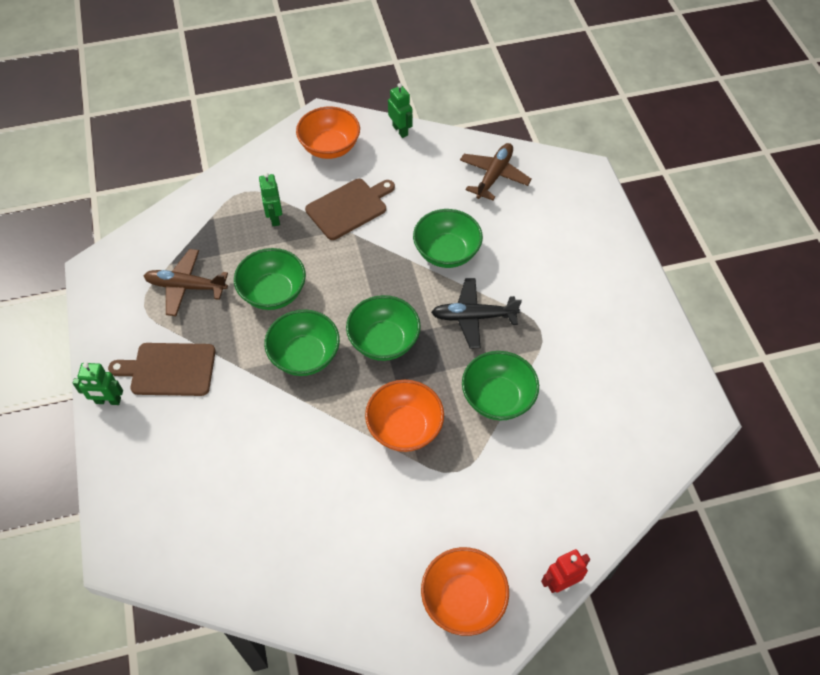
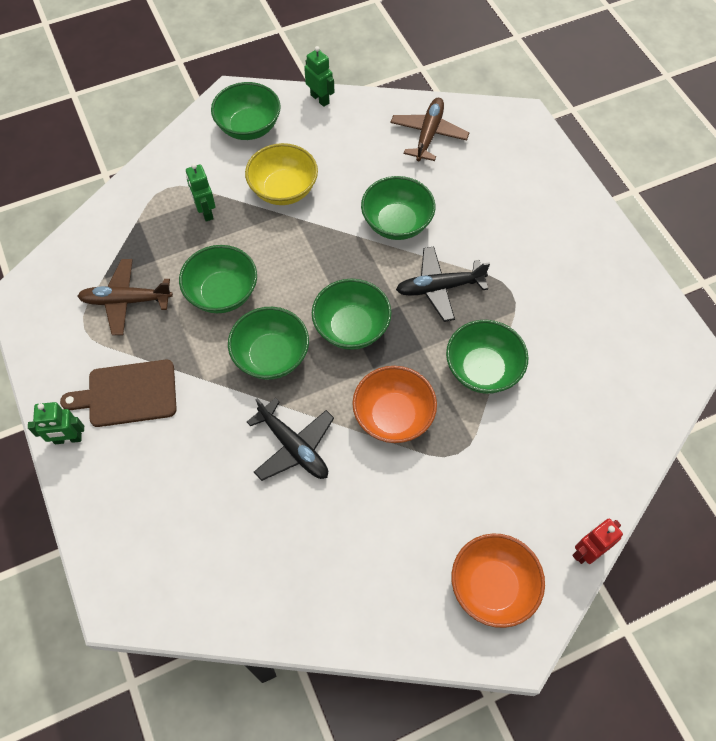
camera: 10 degrees left, 5 degrees up
(307, 441) = (294, 447): none -> black plane
(330, 147) = (249, 127): orange bowl -> green bowl
(349, 207) = (283, 190): brown cutting board -> yellow bowl

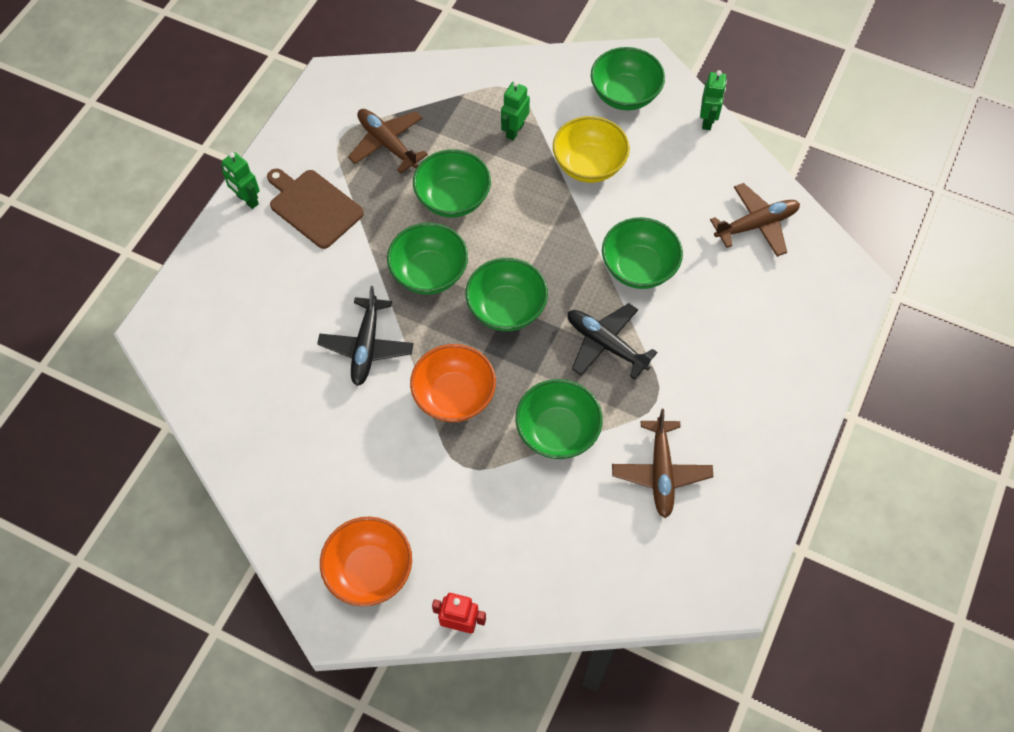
camera: 50 degrees right, 0 degrees up
(569, 329) = (661, 473): none -> brown plane

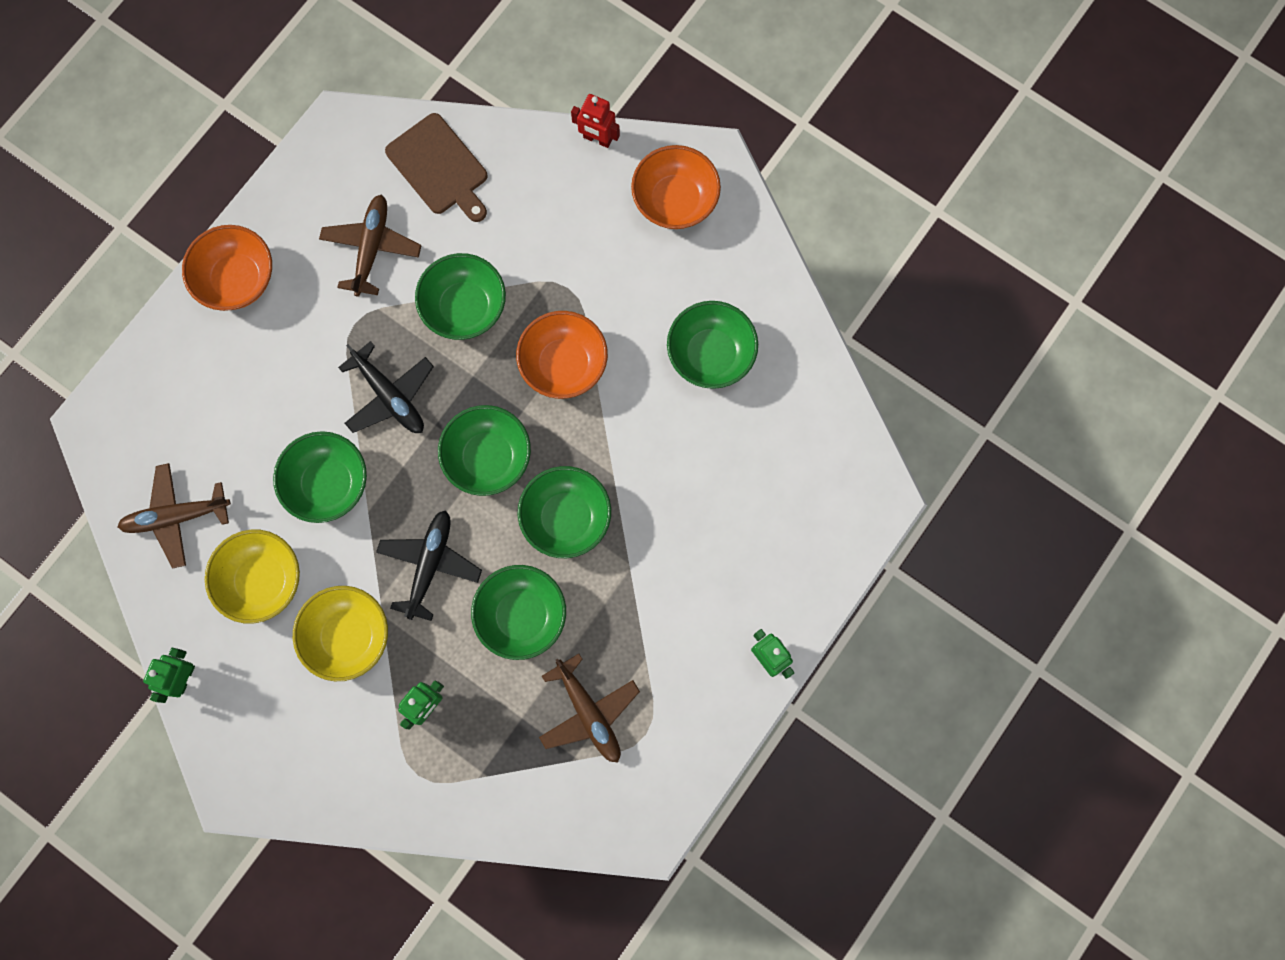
camera: 170 degrees left, 15 degrees up
(313, 207) = (689, 633): brown cutting board -> brown cutting board (439, 167)
(366, 347) = (649, 437): black plane -> black plane (430, 564)
(625, 95) = (275, 737): green bowl -> green bowl (710, 354)
(670, 191) = (262, 580): none -> yellow bowl
(778, 422) = (237, 279): none -> orange bowl

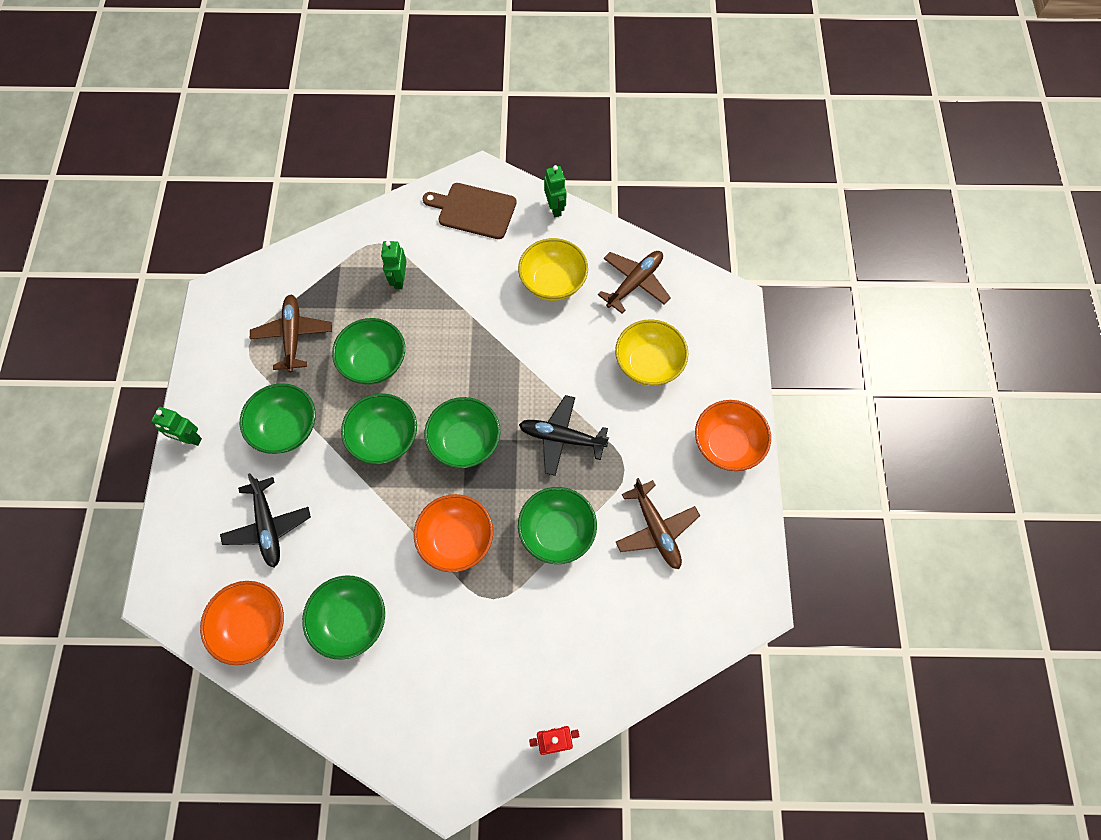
camera: 145 degrees right, 10 degrees down
(328, 484) = (558, 359): green bowl -> green bowl (286, 428)
(348, 636) = (476, 285): yellow bowl -> yellow bowl (648, 364)
(430, 564) = (455, 355): black plane -> black plane (268, 526)
(439, 167) = (657, 626): brown cutting board -> brown cutting board (474, 210)
(589, 713) = (293, 335): brown plane -> brown plane turned 60 degrees clockwise
(675, 200) = (456, 730): orange bowl -> orange bowl (252, 626)

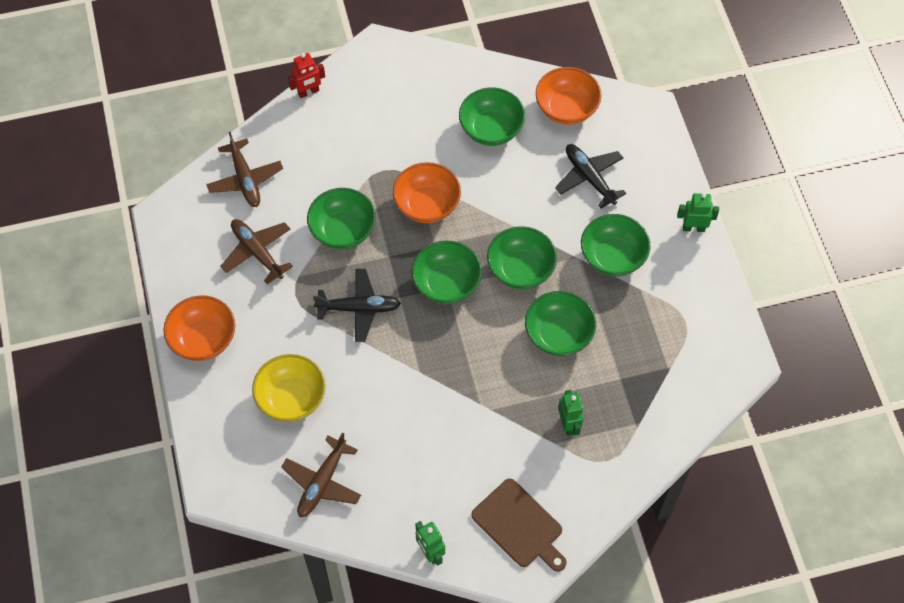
camera: 165 degrees right, 5 degrees down
(293, 335) = (648, 341): brown plane -> brown plane (245, 179)
(474, 210) = (519, 525): brown cutting board -> brown cutting board turned 45 degrees clockwise
(553, 282) = (409, 462): yellow bowl -> none

